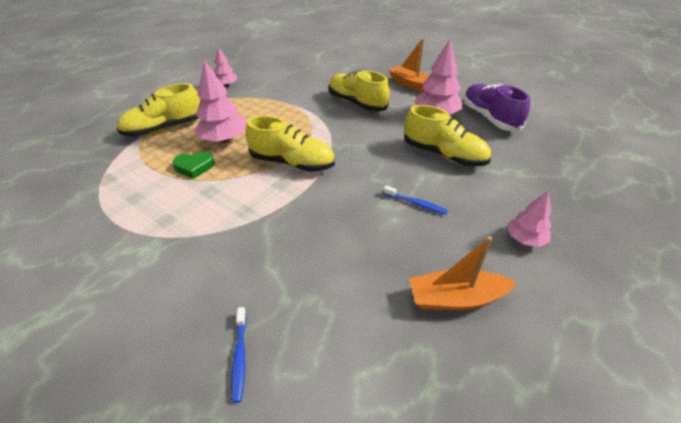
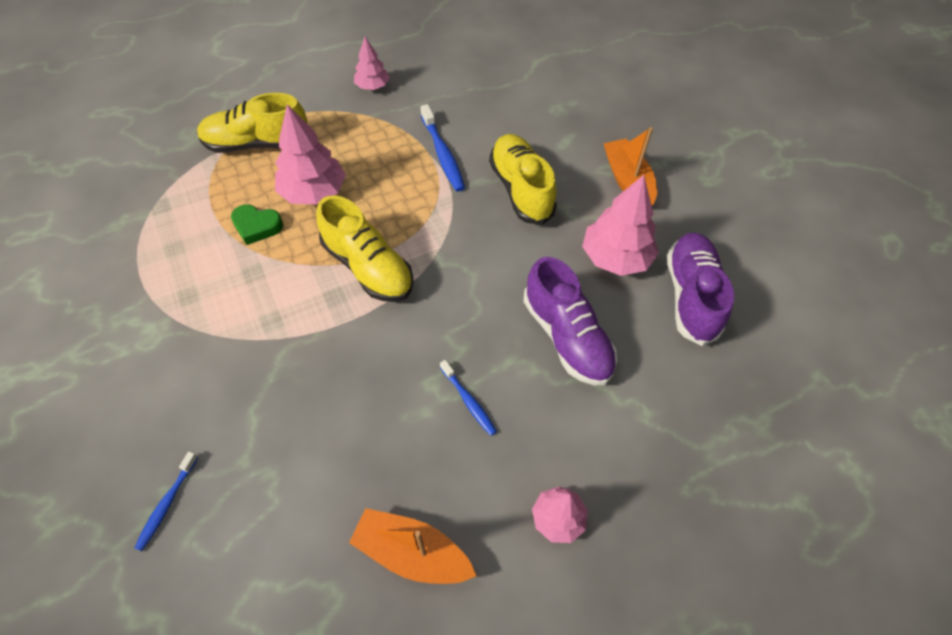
camera: 25 degrees right, 15 degrees up
(296, 101) = (443, 154): none -> blue toothbrush
(443, 155) = (566, 337): yellow shoe -> purple shoe

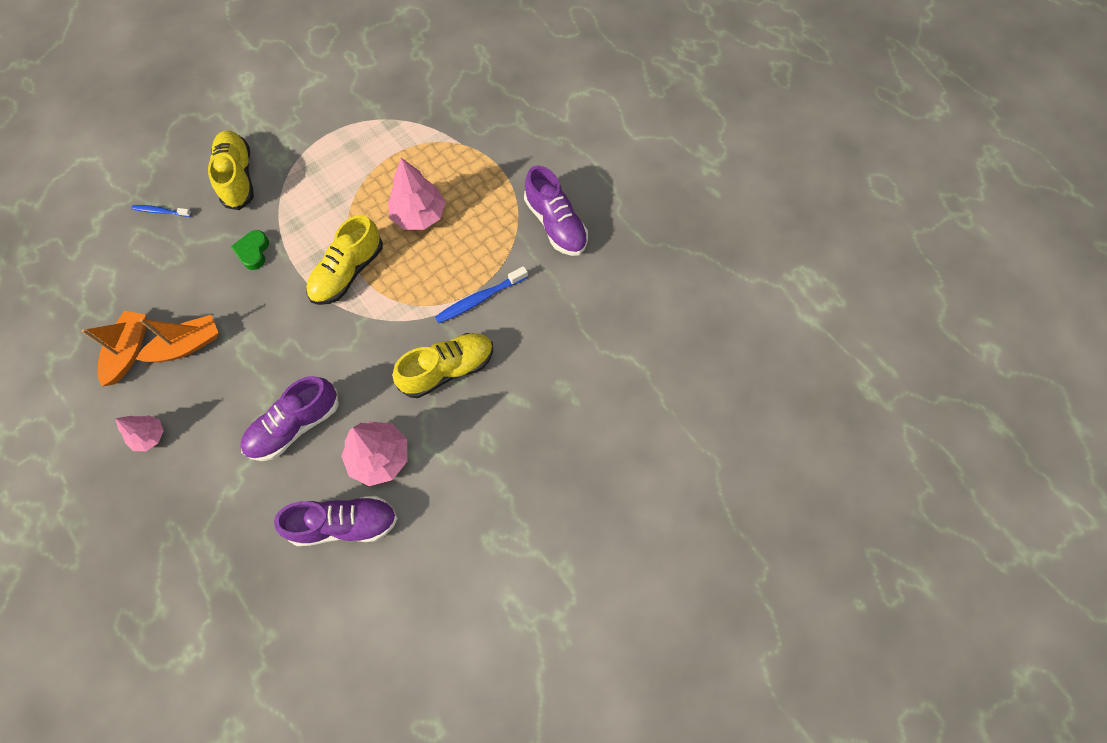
camera: 80 degrees right, 10 degrees up
(257, 144) = (465, 161): yellow shoe -> yellow shoe (238, 177)
(257, 226) = (378, 188): green heart -> green heart (253, 252)
(372, 86) = (555, 224): pink tree -> purple shoe
(468, 401) = (235, 365): blue toothbrush -> none
(627, 180) = (474, 461): orange boat -> orange boat (186, 346)

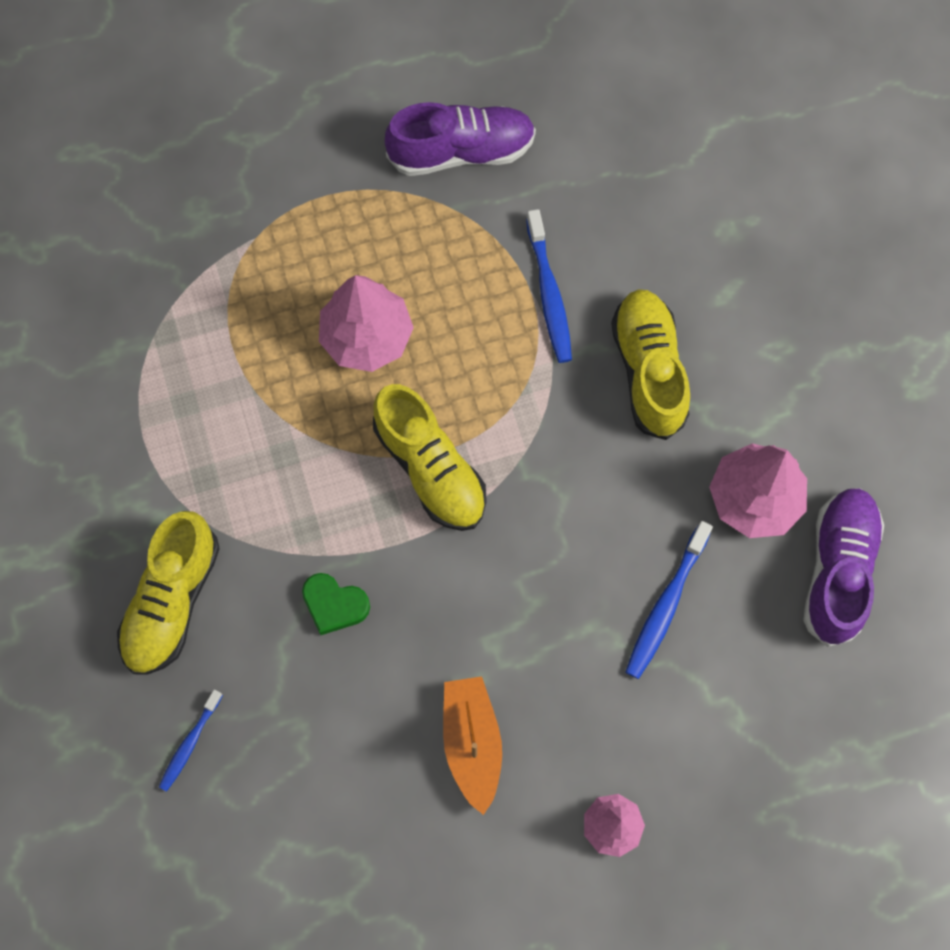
camera: 70 degrees left, 5 degrees up
(129, 351) = (448, 837): orange boat -> none
(238, 177) = (172, 601): yellow shoe -> yellow shoe turned 75 degrees counterclockwise
(294, 426) = (666, 605): purple shoe -> blue toothbrush

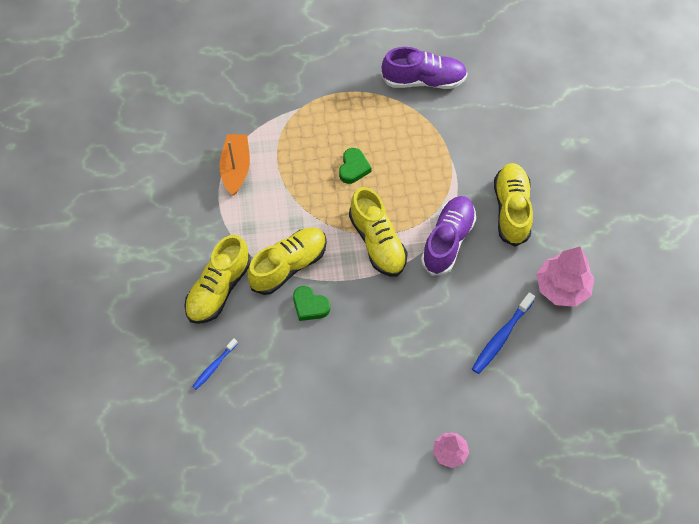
camera: 10 degrees right, 10 degrees down
(285, 537) = (289, 266): none -> yellow shoe
(367, 337) = (353, 168): pink tree -> green heart
(472, 742) = (376, 393): orange boat -> orange boat (236, 168)
(549, 293) = (461, 161): blue toothbrush -> none
(837, 570) = (605, 334): purple shoe -> purple shoe (448, 241)

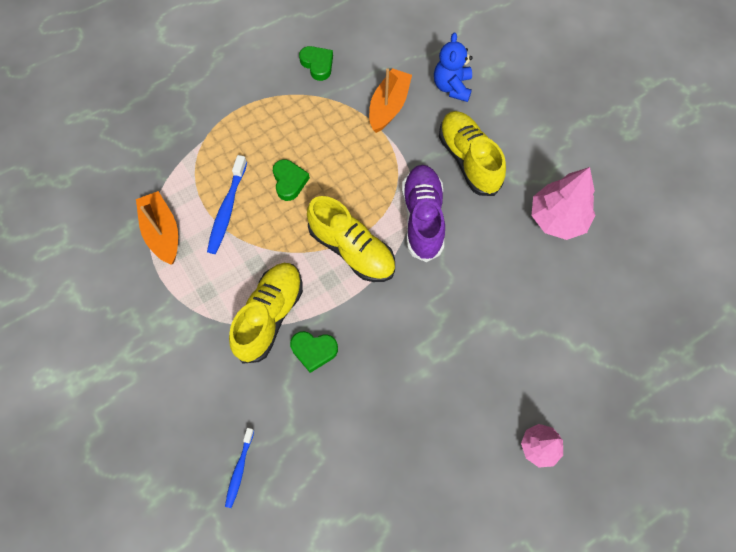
camera: 25 degrees left, 5 degrees up
(218, 289) = (204, 376): yellow shoe -> none
(423, 80) = (317, 64): purple shoe -> green heart
(466, 139) = (388, 106): none -> orange boat
(501, 337) = (526, 296): blue toothbrush -> blue toothbrush (227, 209)
(530, 143) = (452, 87): none -> blue teddy bear

